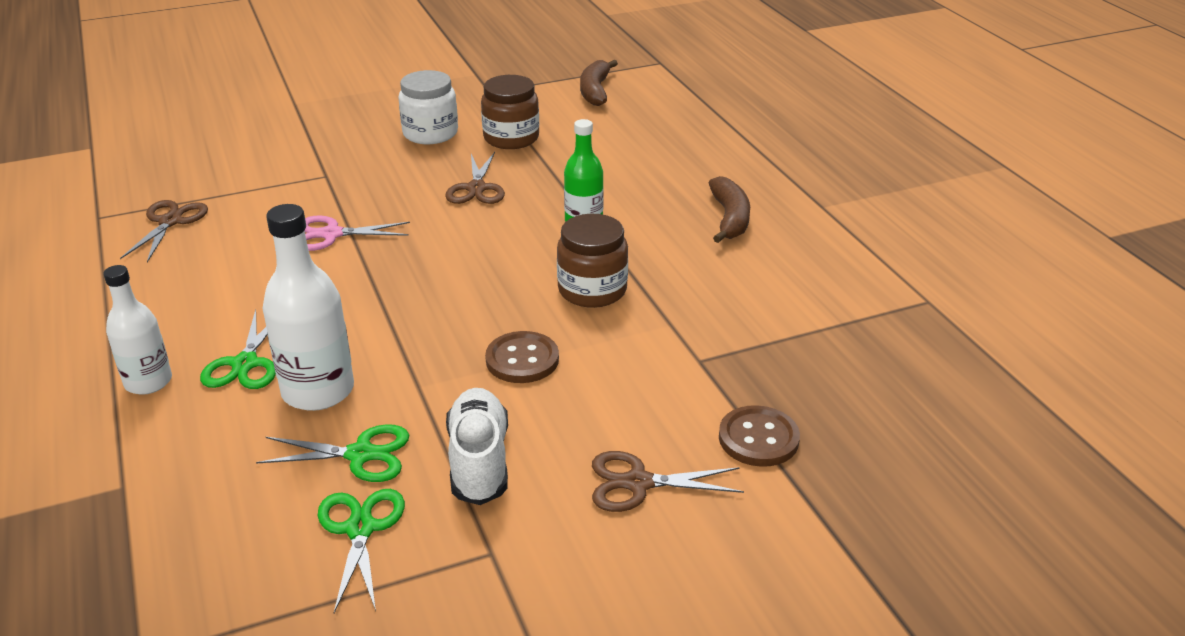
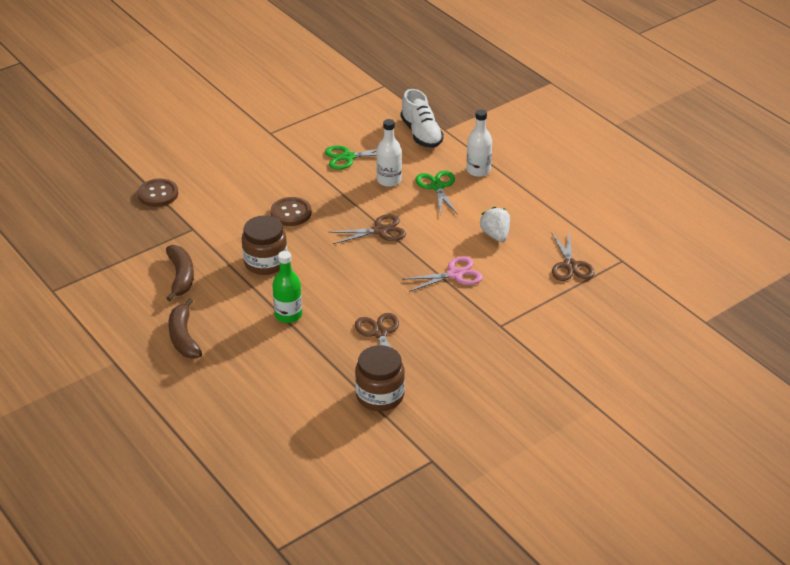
camera: 165 degrees right, 5 degrees up
(228, 274) = (495, 235): none -> white strawberry
(318, 391) = (389, 180): white bottle -> white bottle, size x0.65
(361, 529) = (329, 132): green scissors -> none
(430, 133) = (451, 389): white jar -> none
(479, 461) = (291, 163): white shoe -> white shoe (421, 134)
(595, 91) = (330, 481): brown banana -> brown banana (181, 277)
(638, 483) = (214, 166): brown scissors -> brown scissors (380, 230)

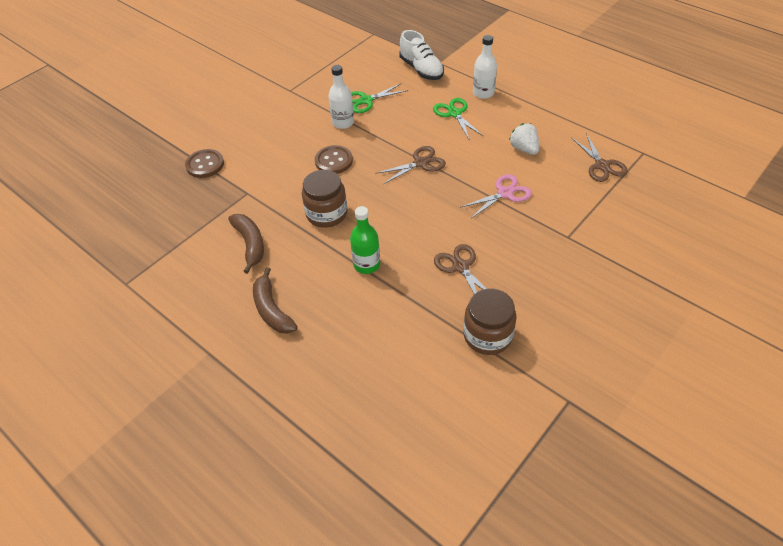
camera: 10 degrees left, 10 degrees up
(389, 180) = (410, 115): white bottle -> white bottle (343, 123)

